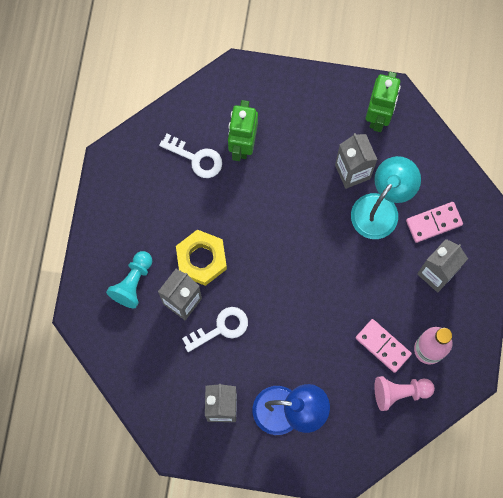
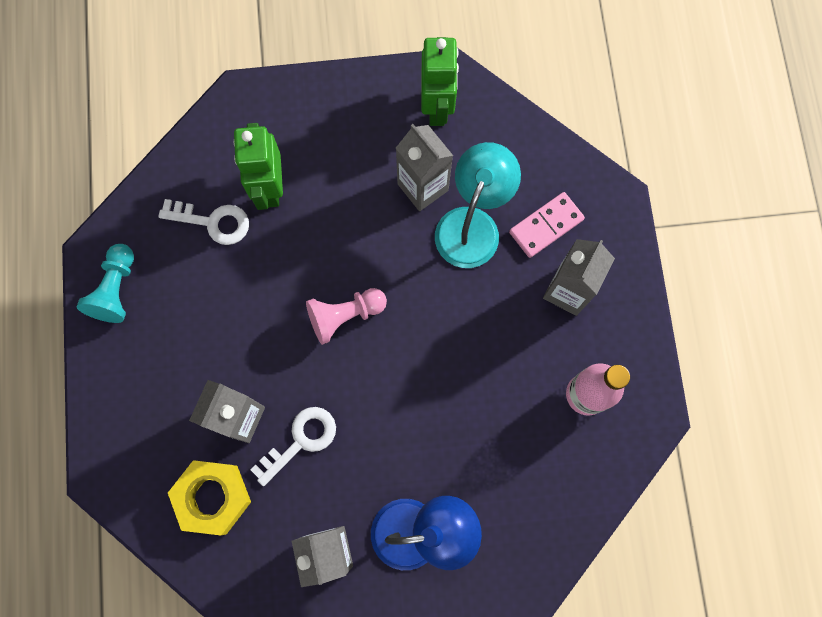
camera: 15 degrees left, 0 degrees up
(133, 282) = (166, 410): turquoise pawn -> turquoise pawn (116, 289)
(201, 259) = (252, 354): yellow nut -> yellow nut (212, 497)
(383, 346) = (524, 406): pink domino -> none
(400, 392) = (564, 463): pink pawn -> pink pawn (344, 316)

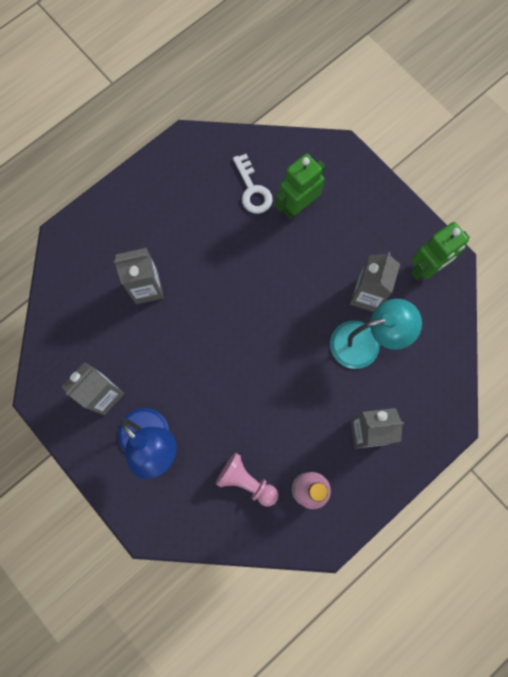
camera: 55 degrees right, 0 degrees up
(116, 289) = (173, 166): turquoise pawn -> none
(212, 497) = (91, 306): yellow nut -> none
(301, 440) = (157, 333): white key -> none
(344, 316) = (251, 305): pink pawn -> pink pawn (246, 481)
(546, 226) = (399, 389): pink domino -> none

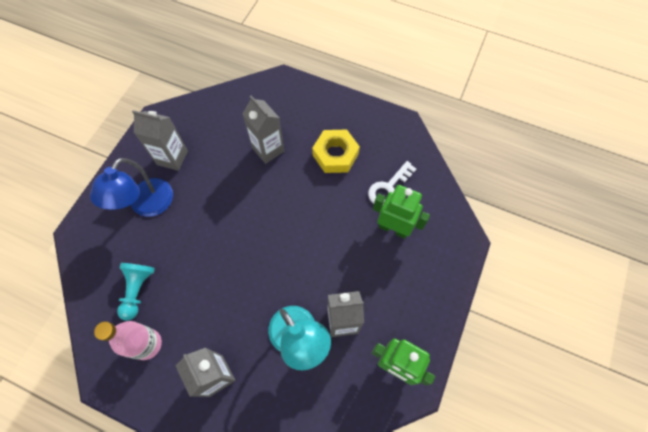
camera: 65 degrees right, 10 degrees down
(189, 223) = (335, 155): none -> yellow nut
(246, 481) = (138, 290): pink pawn -> turquoise pawn

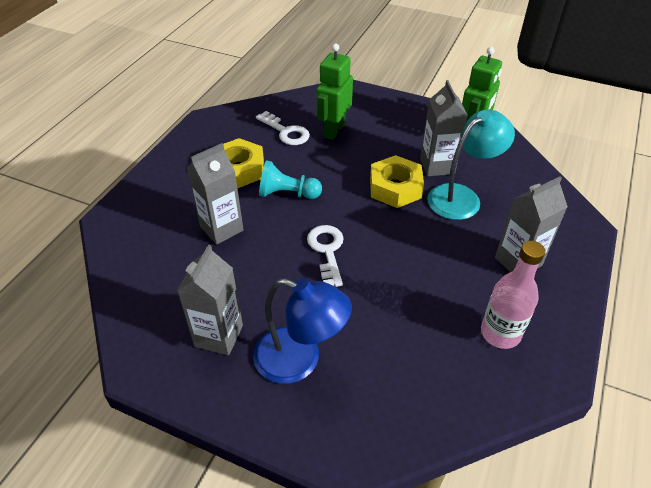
camera: 90 degrees left, 20 degrees down
(138, 290) = (431, 353): turquoise pawn -> turquoise pawn (287, 194)
(240, 222) = (327, 250): none -> white key
(312, 279) = (395, 188): none -> yellow nut

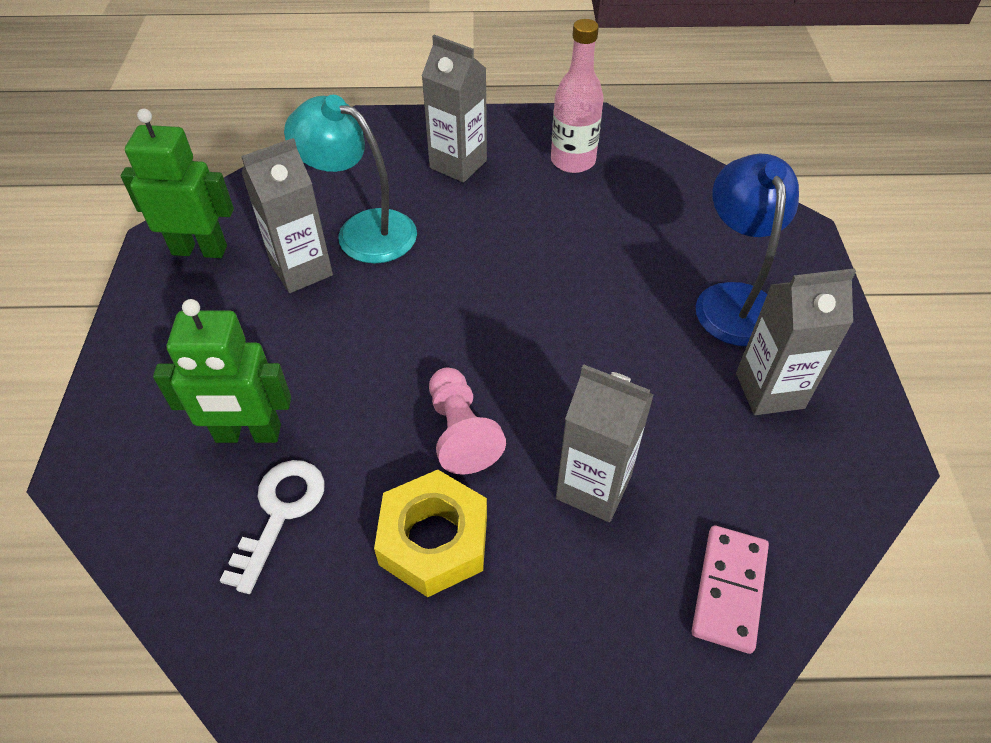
camera: 115 degrees left, 5 degrees up
(135, 253) = (729, 589): none -> pink domino
(287, 194) = (461, 432): turquoise pawn -> pink pawn
(327, 250) = (552, 336): white key -> none
(395, 188) = (377, 303): yellow nut -> none

